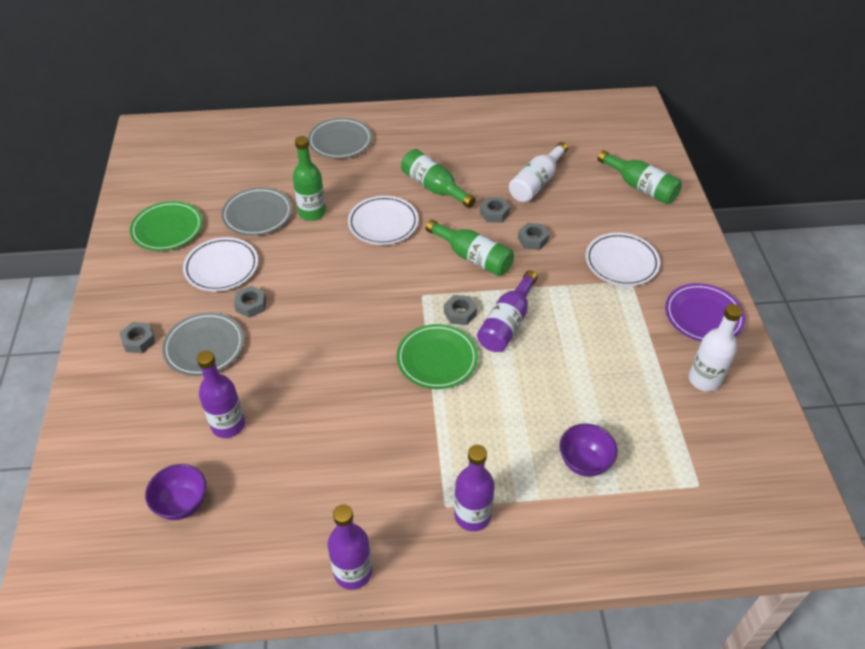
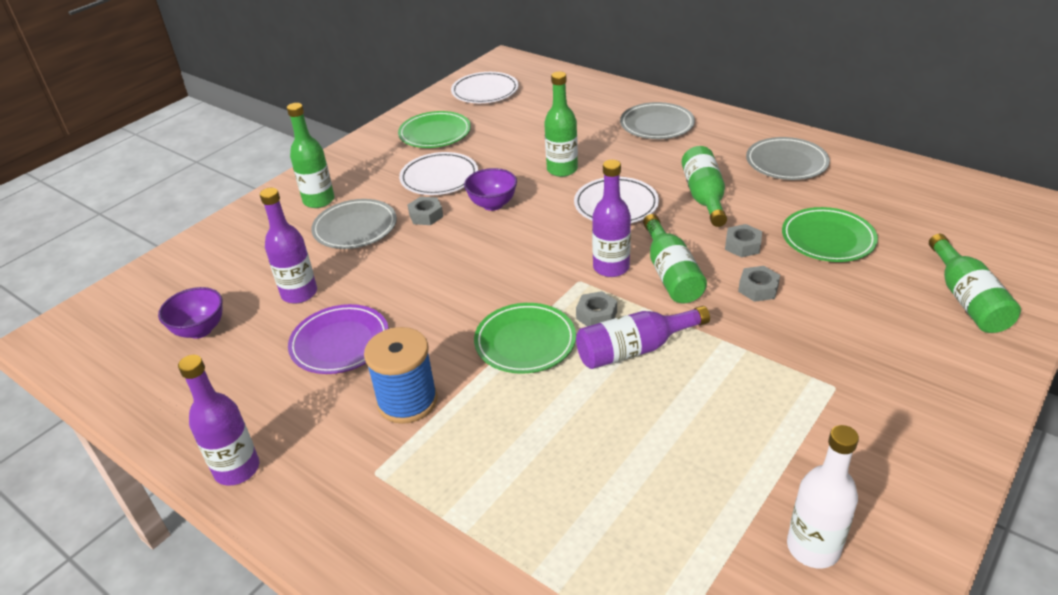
camera: 45 degrees right, 10 degrees down
(139, 341) = (319, 200): grey nut -> green bottle
(257, 214) = (515, 152): grey plate -> grey plate (786, 163)
(410, 448) = (407, 401): none -> blue spool
(472, 515) = (386, 498): purple bottle -> purple bottle (611, 267)
(536, 183) = (827, 239): white bottle -> green plate
(584, 462) = (555, 532): purple bowl -> purple bowl (492, 204)
(621, 262) = (845, 362): white plate -> white plate (485, 91)
(703, 316) = (897, 477): purple plate -> purple plate (340, 343)

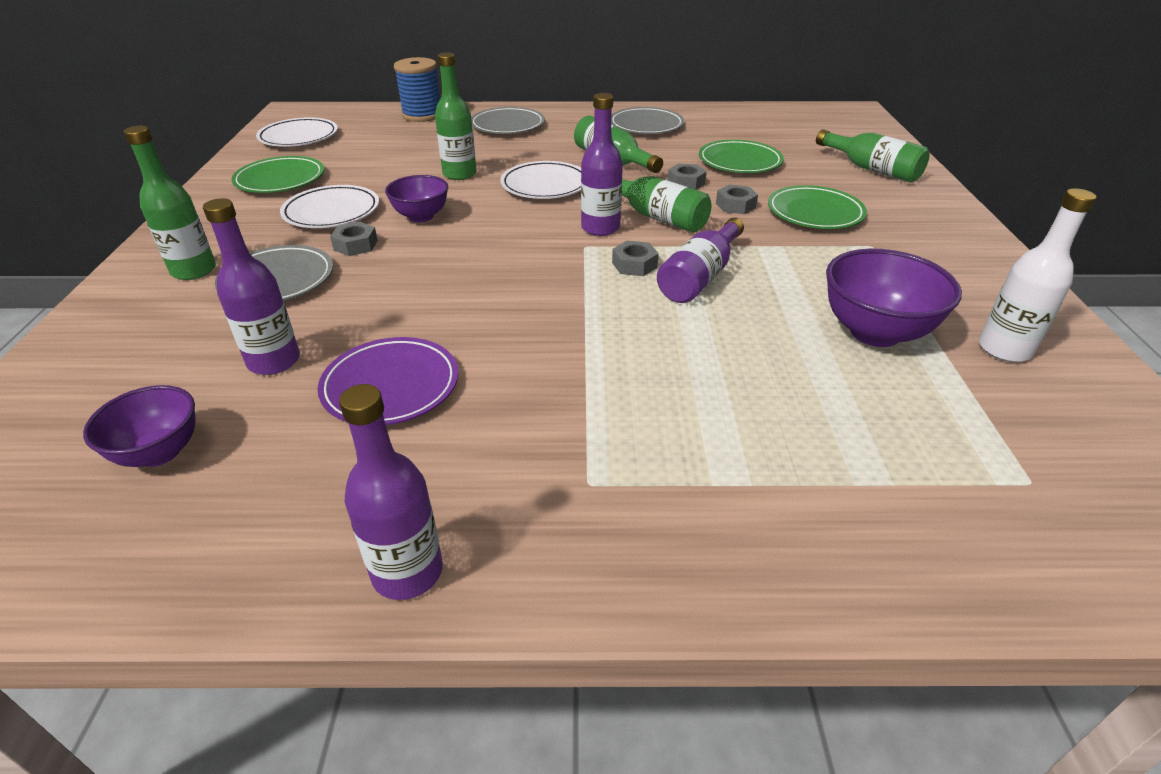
camera: 40 degrees left, 0 degrees up
(407, 401) = (541, 403): blue spool -> blue spool (422, 115)
(525, 342) = (597, 307): green plate -> green plate (815, 213)
(714, 471) = (874, 332): none -> purple bowl

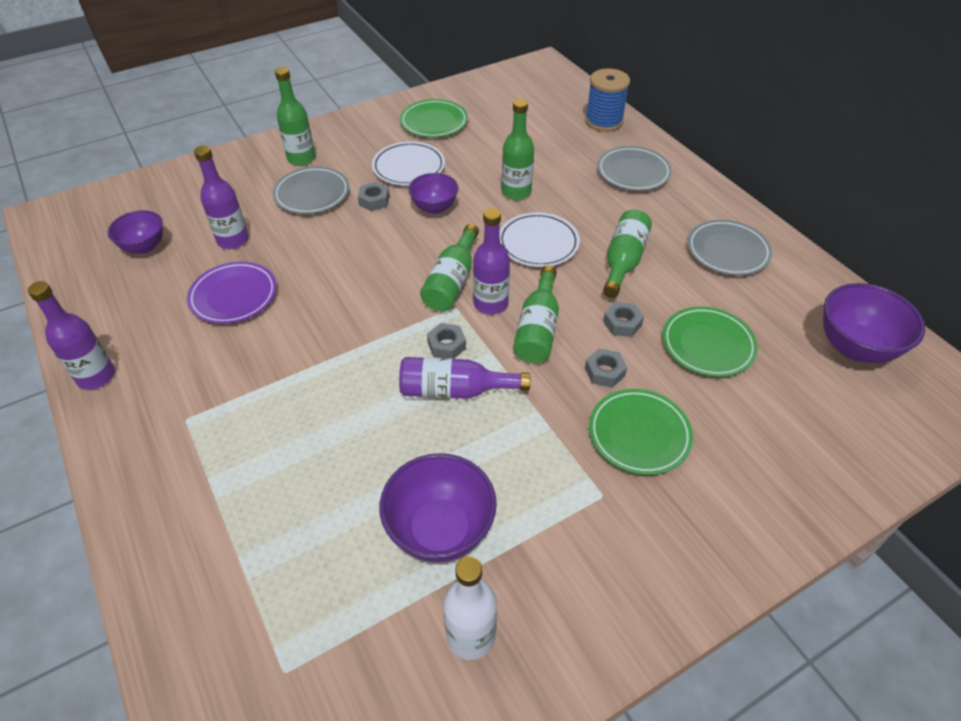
camera: 60 degrees right, 10 degrees up
(299, 137) = (504, 92): white plate -> none
(783, 123) = (855, 347): none -> purple bowl
(872, 169) = (797, 457): green bottle -> green bottle (452, 281)

